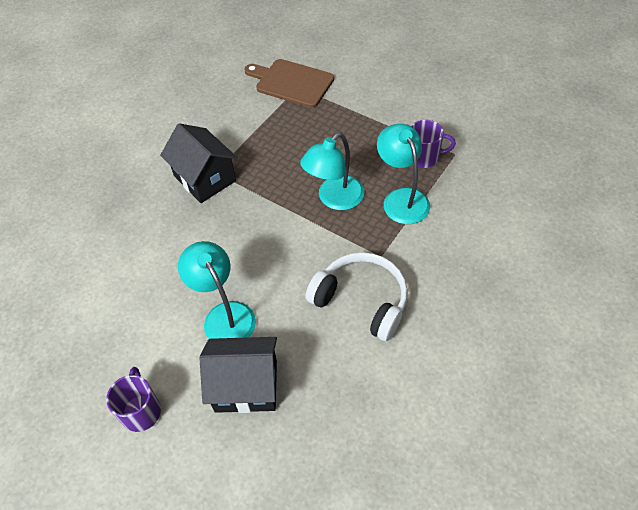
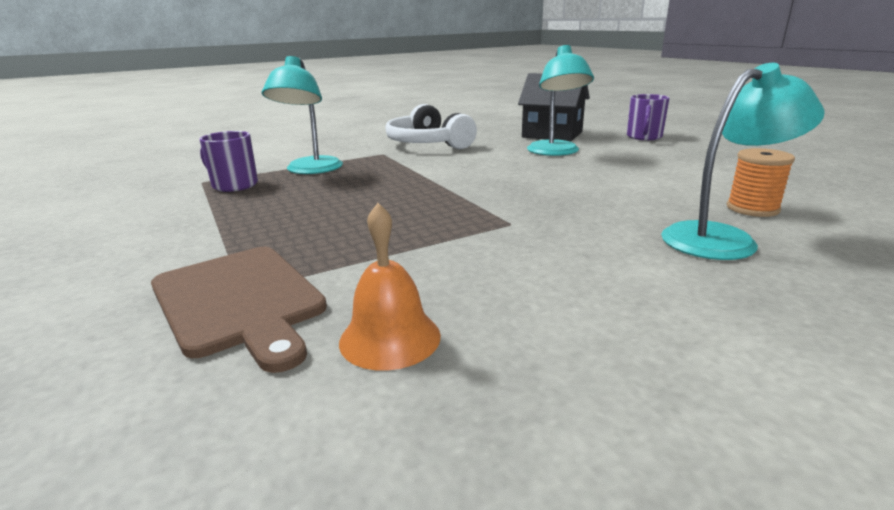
camera: 155 degrees left, 30 degrees down
(80, 237) = (752, 208): none -> orange spool
(205, 178) = (532, 220): black house -> none
(225, 87) = (390, 338): none -> orange bell
(334, 199) = (377, 180): turquoise lamp -> turquoise lamp (722, 238)

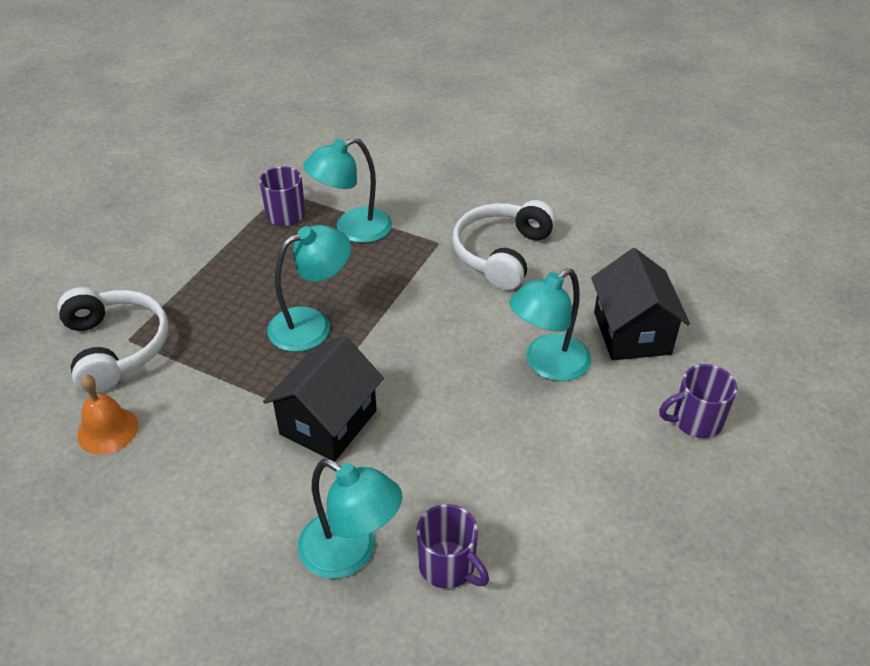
camera: 55 degrees right, 20 degrees up
(240, 301) = (115, 347): brown cutting board -> white headphones
(397, 201) = (312, 324): none -> turquoise lamp
(536, 217) = (328, 422): none -> black house
(752, 208) = (448, 566): orange spool -> purple mug

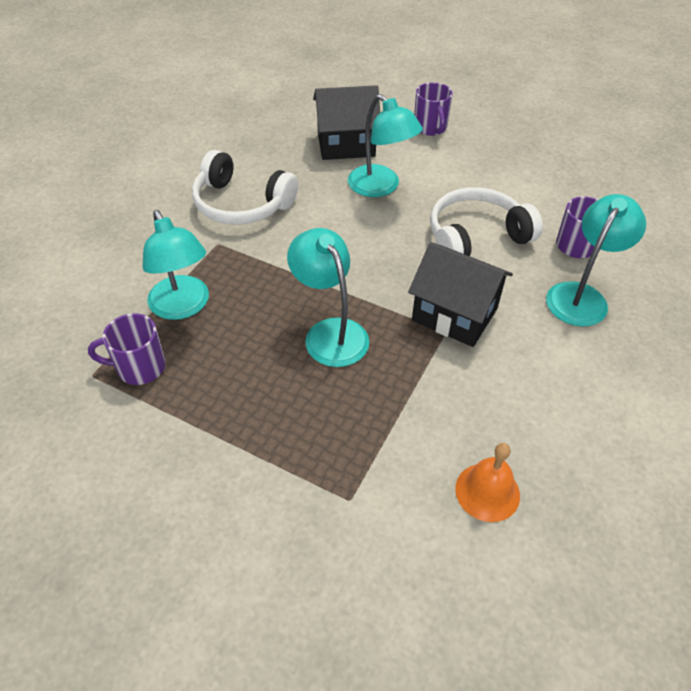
camera: 90 degrees left, 5 degrees up
(115, 347) = (363, 510): white headphones -> white headphones (476, 237)

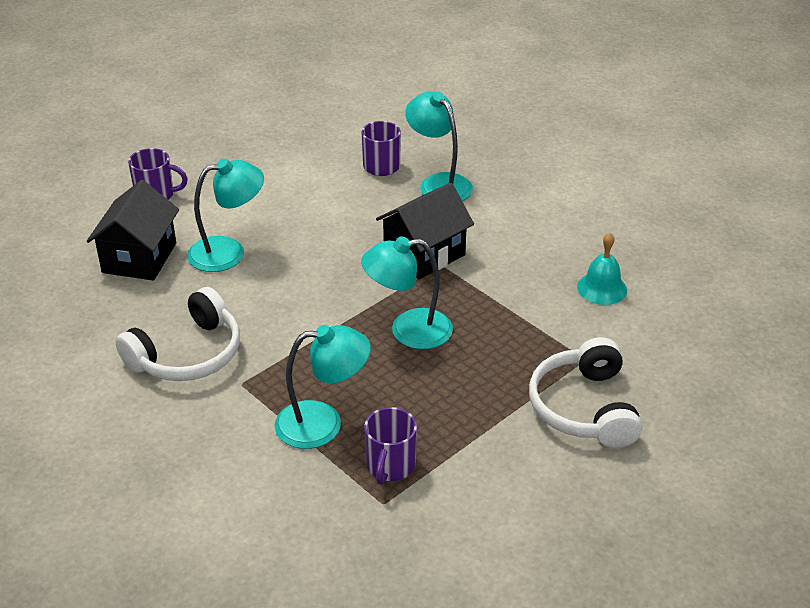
camera: 70 degrees left, 10 degrees down
(476, 237) = (338, 215): white headphones -> white headphones (584, 408)
(487, 492) = (602, 288): orange bell -> turquoise bell

